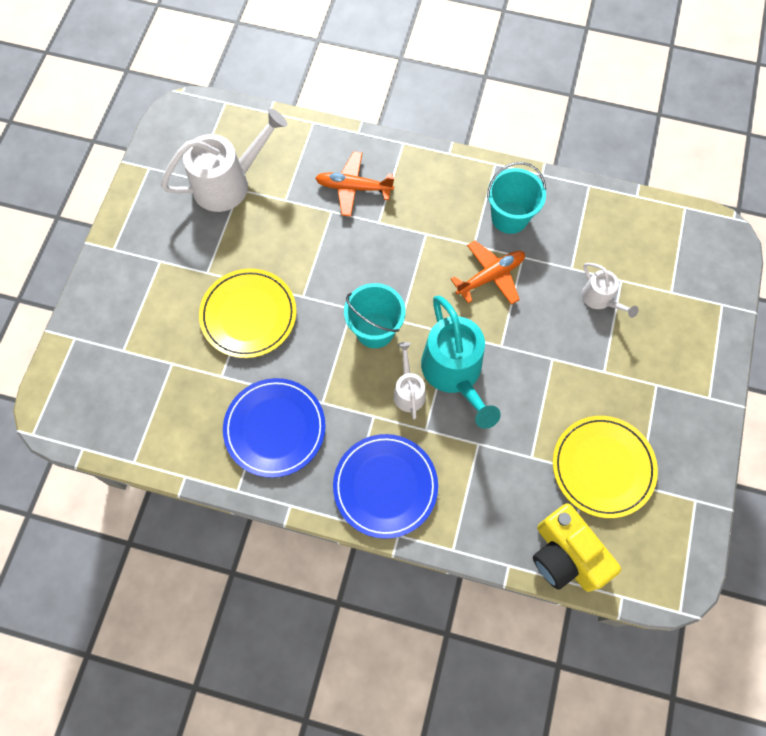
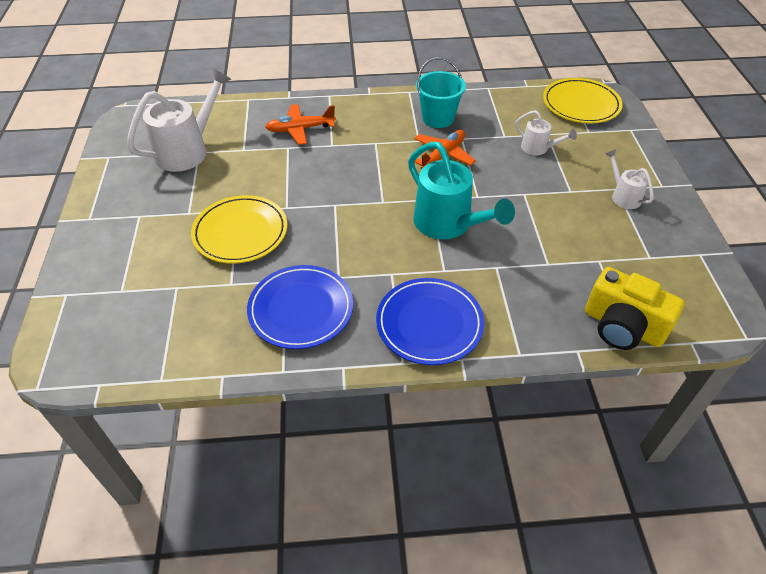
camera: 20 degrees left, 20 degrees down
(375, 330) = (362, 213): turquoise bucket -> none
(408, 391) = (414, 247): white watering can -> white watering can (623, 196)
(603, 467) = (611, 253): yellow plate -> yellow plate (581, 104)

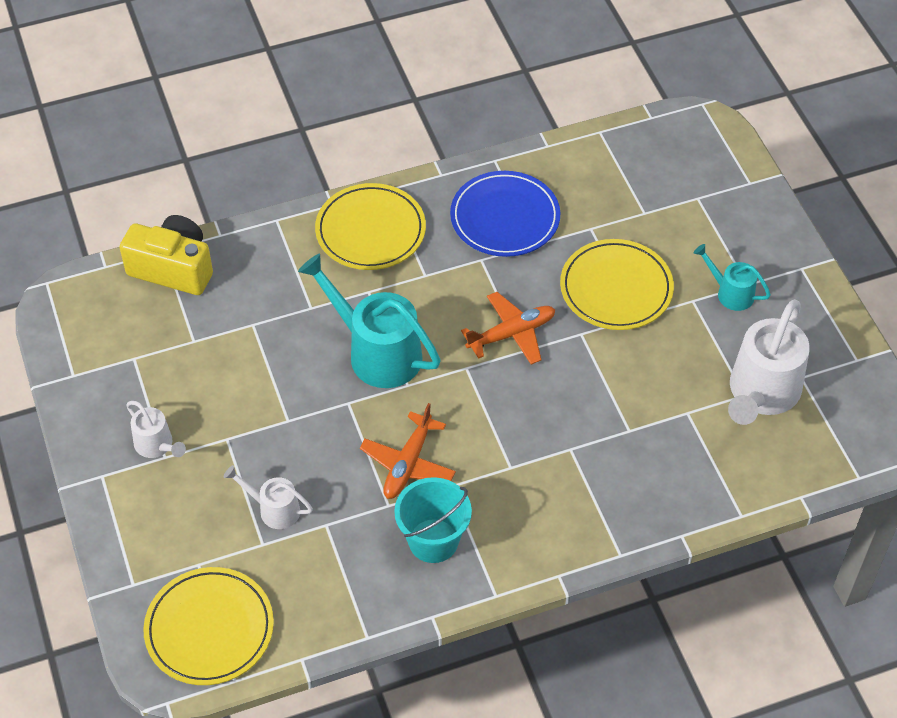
camera: 165 degrees right, 5 degrees up
(157, 212) = (730, 293): none -> turquoise watering can
(300, 129) = (629, 469): orange plane -> orange plane (512, 334)
(429, 323) = (370, 230): blue plate -> yellow plate

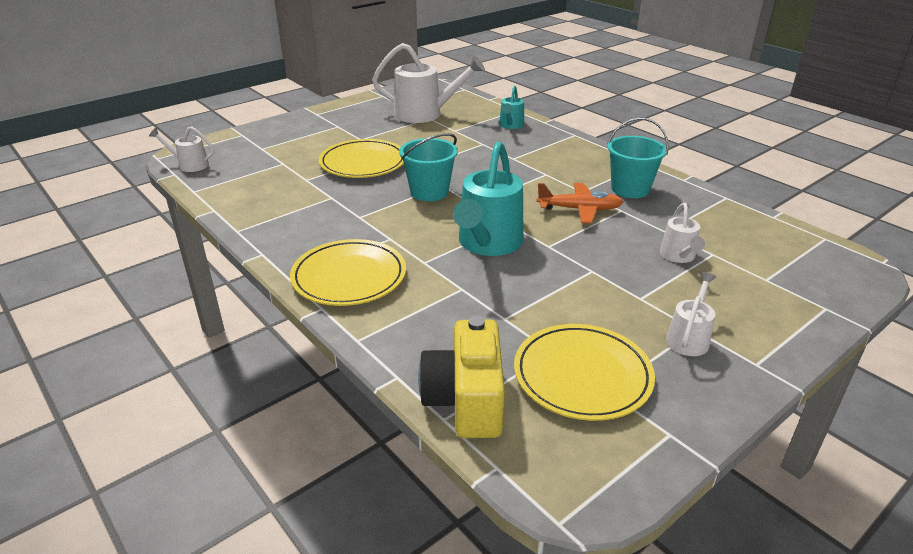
camera: 110 degrees left, 20 degrees down
(209, 629) = (807, 259): yellow plate -> yellow plate (582, 375)
(505, 218) = (307, 214): blue plate -> none
(512, 334) = (429, 192): orange plane -> turquoise bucket
(671, 130) = (189, 165): none -> white watering can
(730, 293) = (348, 130): turquoise watering can -> turquoise watering can (510, 125)

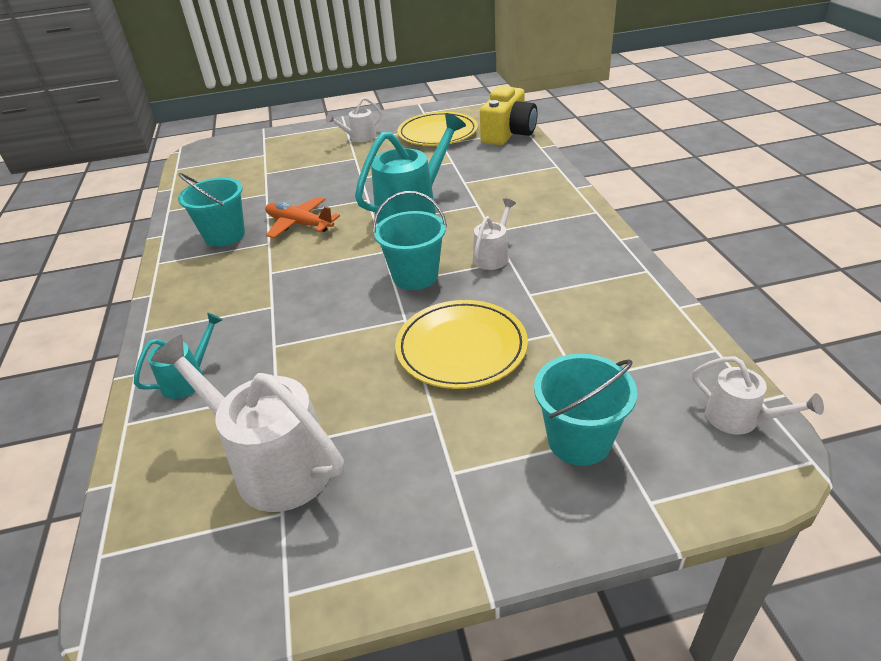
camera: 150 degrees left, 5 degrees up
(278, 144) = (579, 440): none -> turquoise bucket
(349, 277) = (545, 205): yellow plate -> none
(679, 256) = (290, 175): white watering can -> white watering can (493, 256)

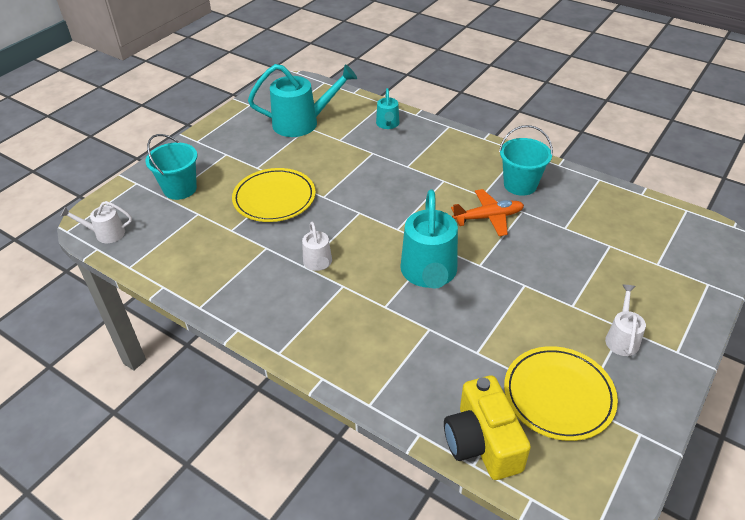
camera: 135 degrees right, 5 degrees up
(272, 463) = (303, 123): white watering can -> turquoise watering can
(415, 276) = (352, 223): turquoise bucket -> none

